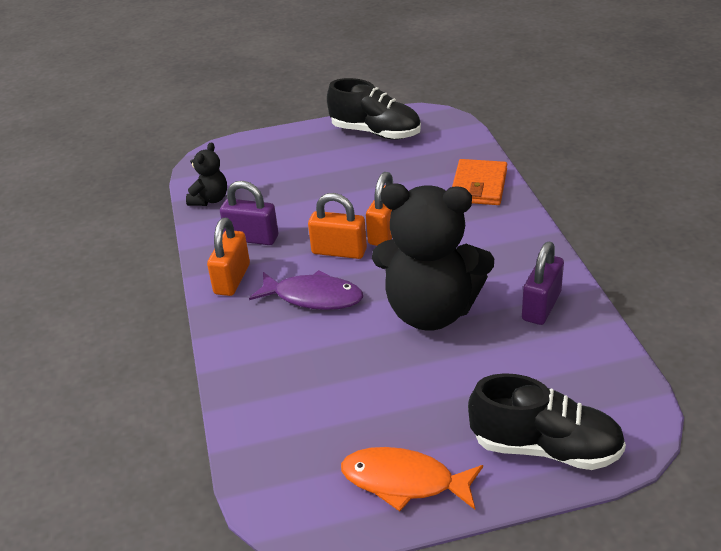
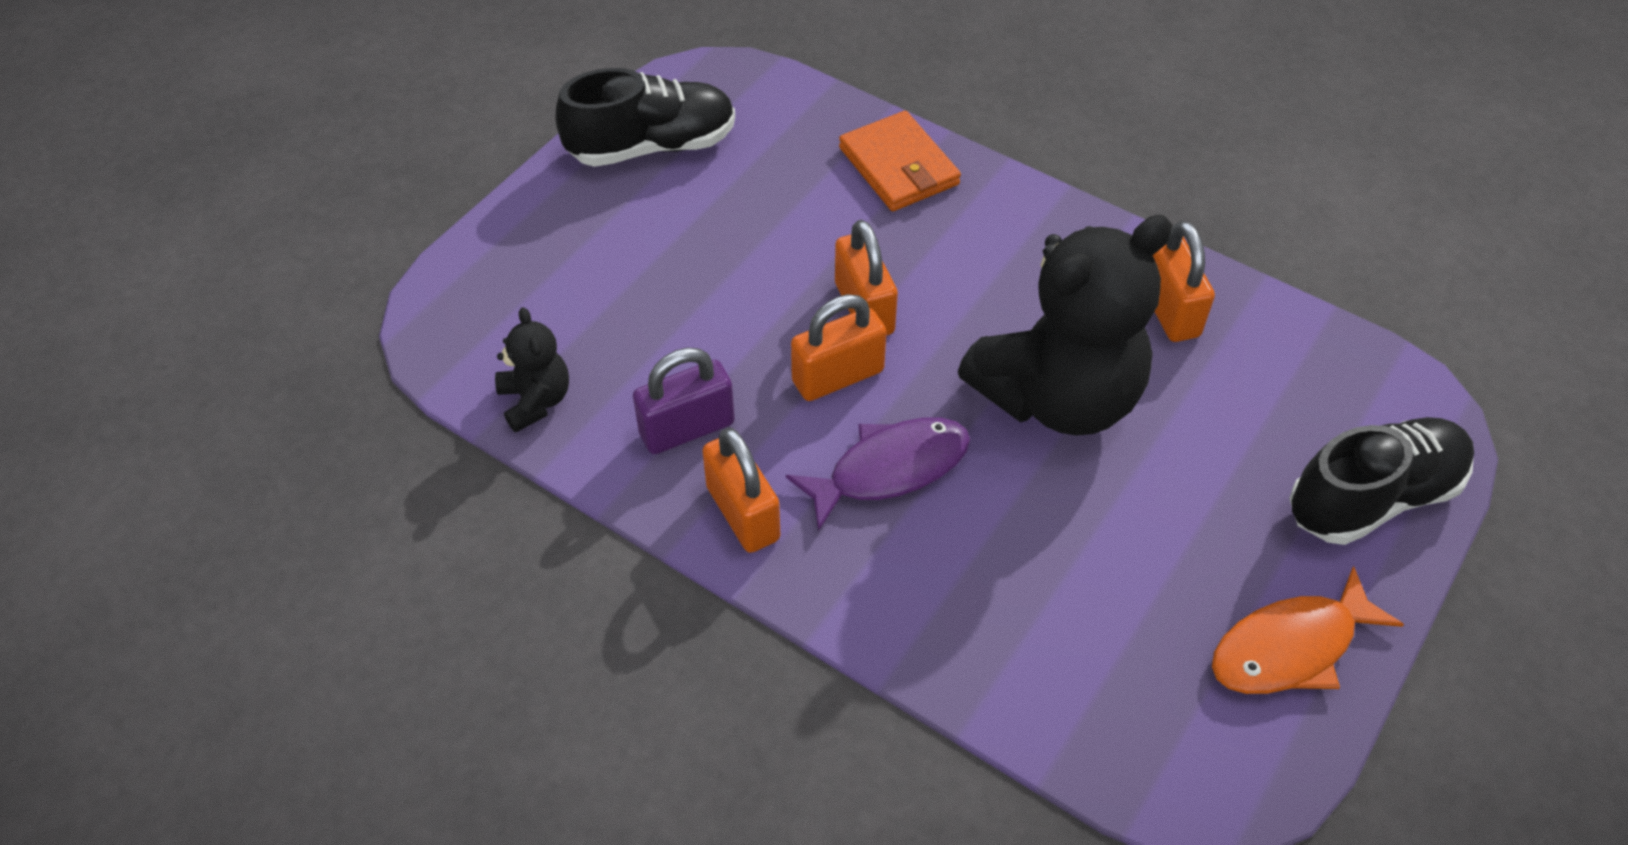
camera: 45 degrees left, 15 degrees up
(541, 306) = (1169, 310): purple padlock -> orange padlock

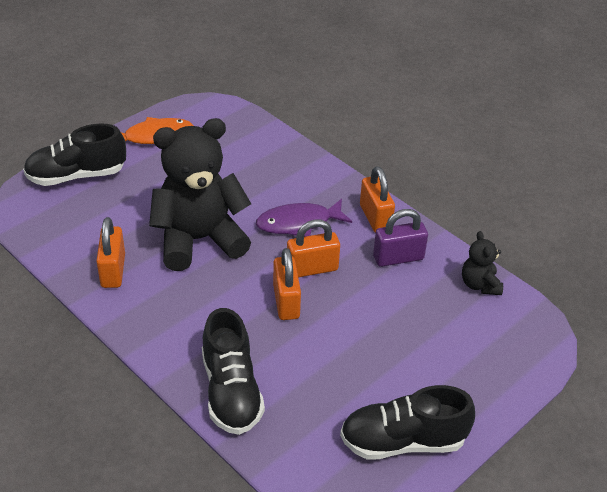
camera: 170 degrees left, 10 degrees down
(899, 166) = (231, 391): orange wallet -> black shoe

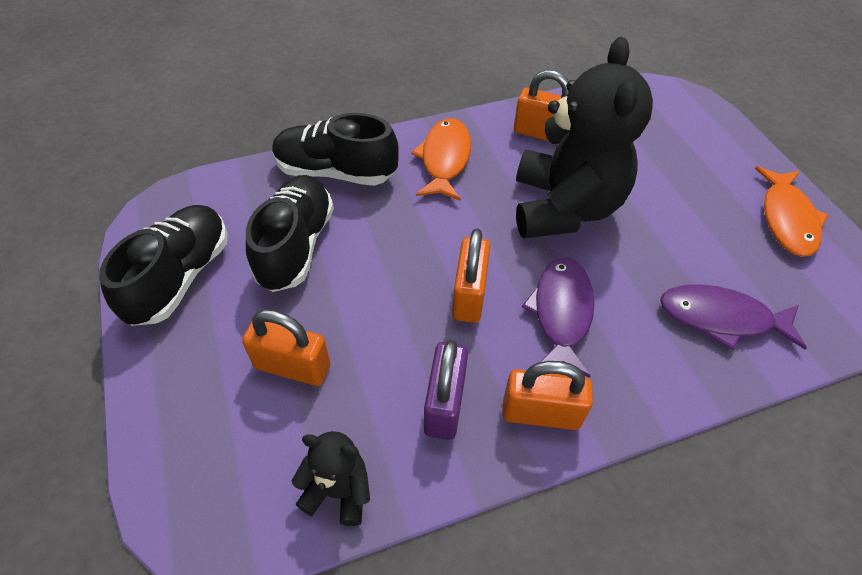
camera: 115 degrees right, 10 degrees up
(76, 176) = (711, 138): black shoe -> black shoe (296, 245)
(177, 323) = (445, 159): none -> orange fish
(260, 158) = (721, 318): none -> purple fish
(286, 302) = (427, 251): orange padlock -> orange padlock (292, 366)

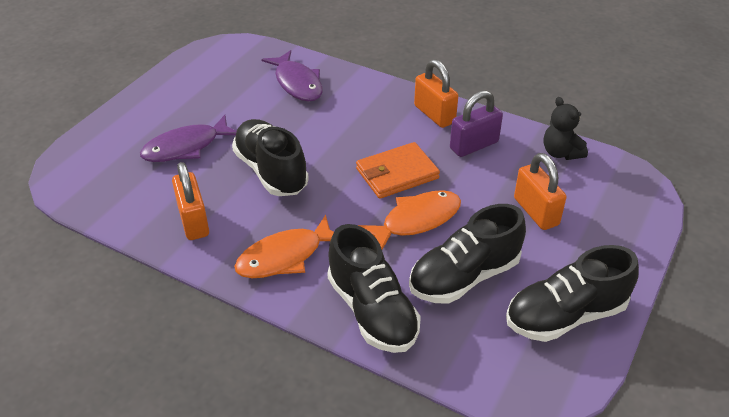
camera: 130 degrees left, 10 degrees down
(469, 295) = (397, 173): orange padlock -> orange wallet
(561, 312) = (363, 134): purple fish -> purple fish (186, 147)
(564, 208) = (271, 171): black teddy bear -> black shoe
(786, 219) = (181, 84): orange fish -> orange fish (416, 220)

